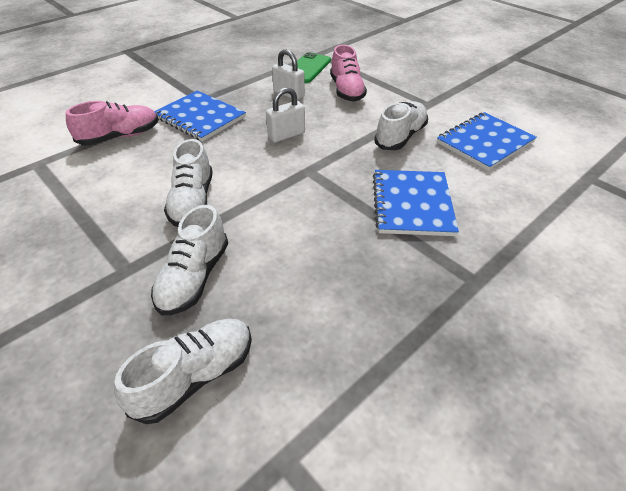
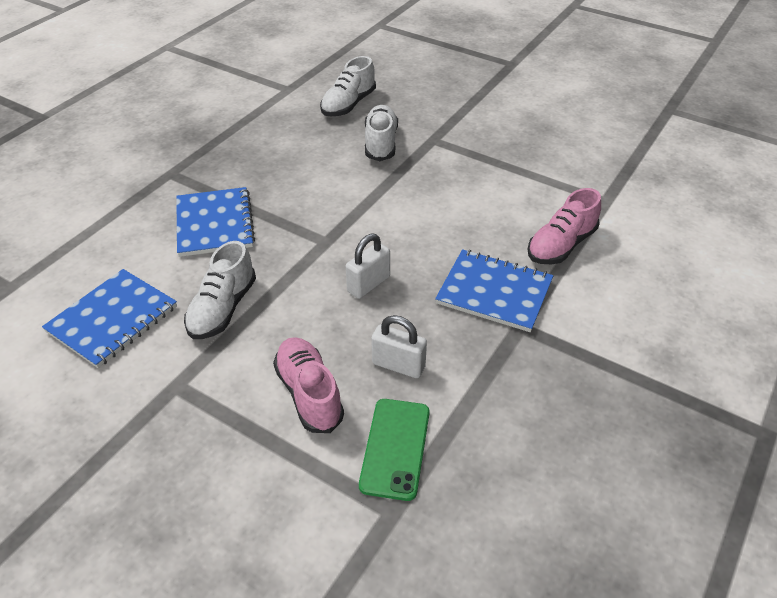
camera: 165 degrees right, 0 degrees up
(192, 201) = (422, 191): white shoe -> none

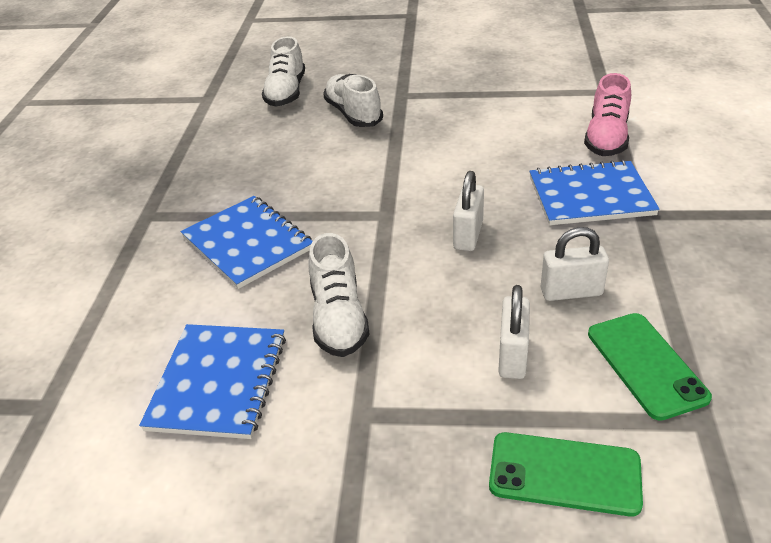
camera: 25 degrees left, 5 degrees down
(261, 495) = (564, 474): none -> green phone
(309, 393) = (512, 356): pink shoe -> white padlock

